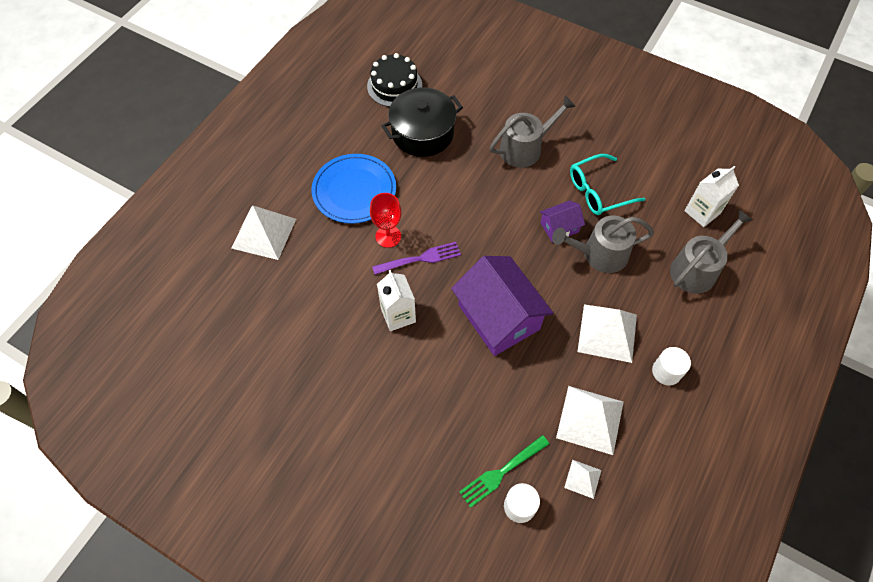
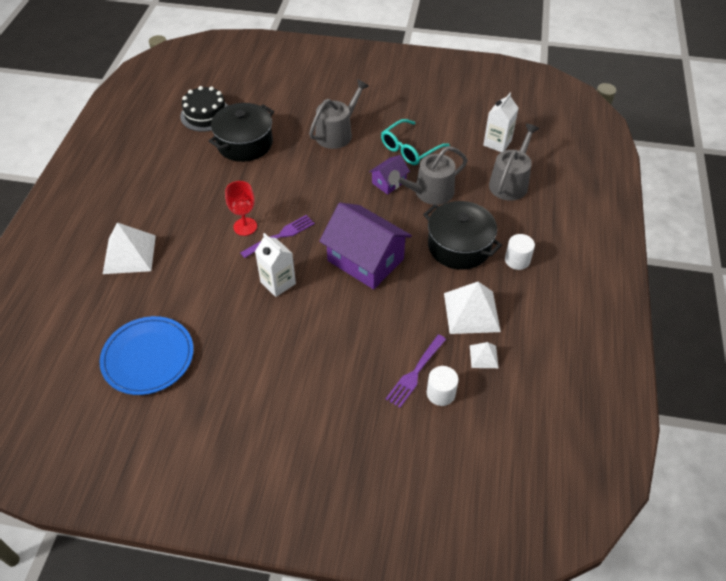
camera: 20 degrees left, 10 degrees down
(354, 191) = (201, 200): blue plate -> blue plate (148, 357)
(502, 471) = (415, 372): green fork -> purple fork
(607, 332) = (459, 246): white pyramid -> black pot

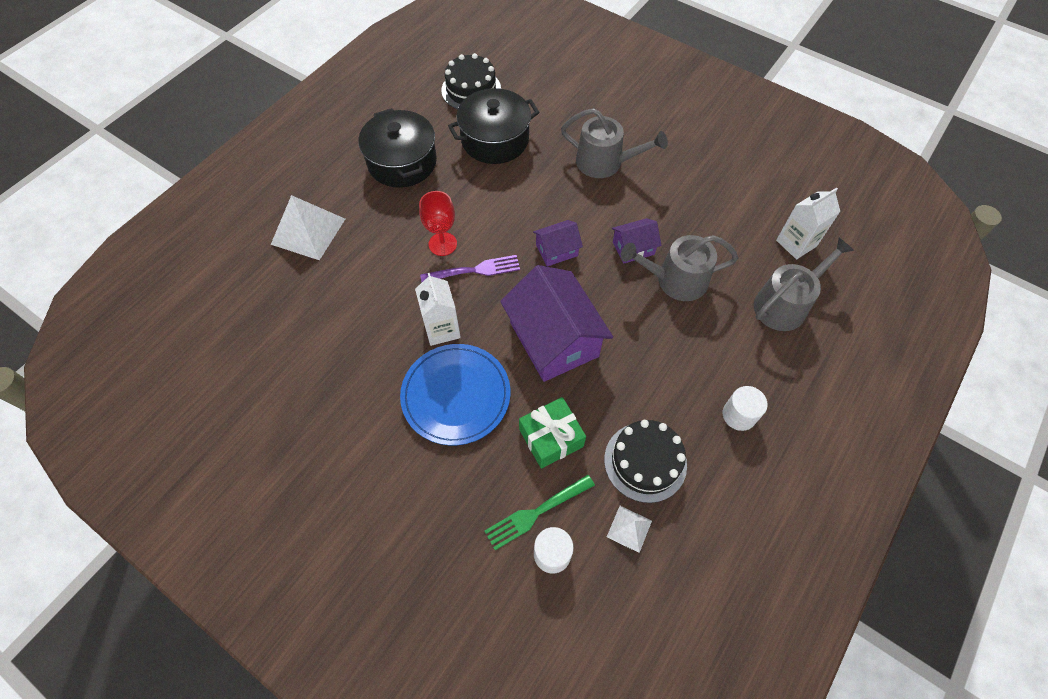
camera: 25 degrees right, 10 degrees up
(148, 357) = (264, 363): blue plate -> blue plate (456, 395)
(334, 202) = (556, 250): none -> purple house
(337, 133) = (605, 162): grey watering can -> grey watering can turned 45 degrees clockwise
(399, 322) = (551, 438): none -> green gift
(410, 149) = (681, 213): turquoise glasses -> none
(415, 372) = (537, 512): purple fork -> green fork
(459, 246) = (675, 366): black pot -> black pot (402, 162)
(471, 312) = (645, 462): white pyramid -> black cake

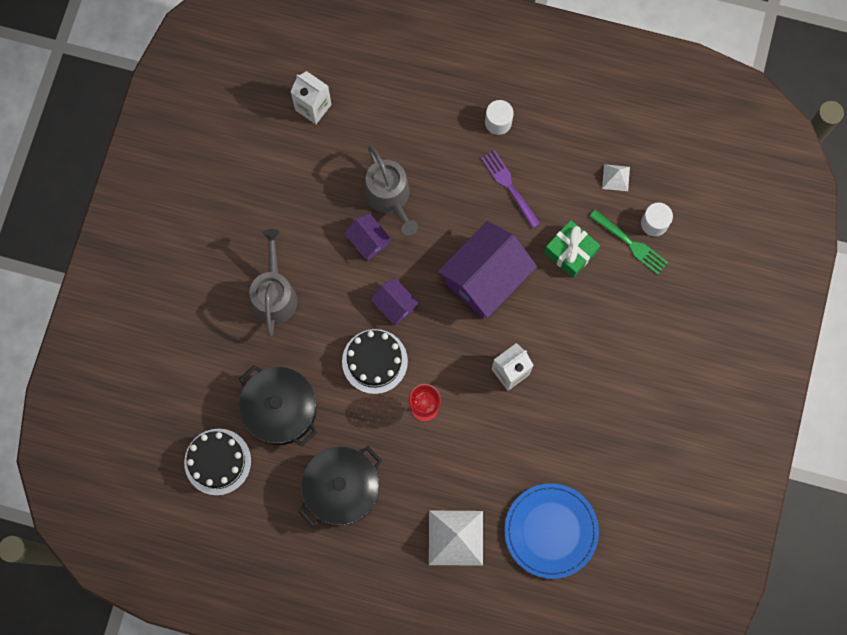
camera: 110 degrees left, 15 degrees up
(456, 395) = (564, 336): blue plate -> blue plate (551, 531)
(474, 270) = (442, 368): purple fork -> purple fork (510, 187)
(645, 462) = (562, 179): black cake -> black cake (374, 361)
(784, 304) = (382, 106): grey watering can -> none

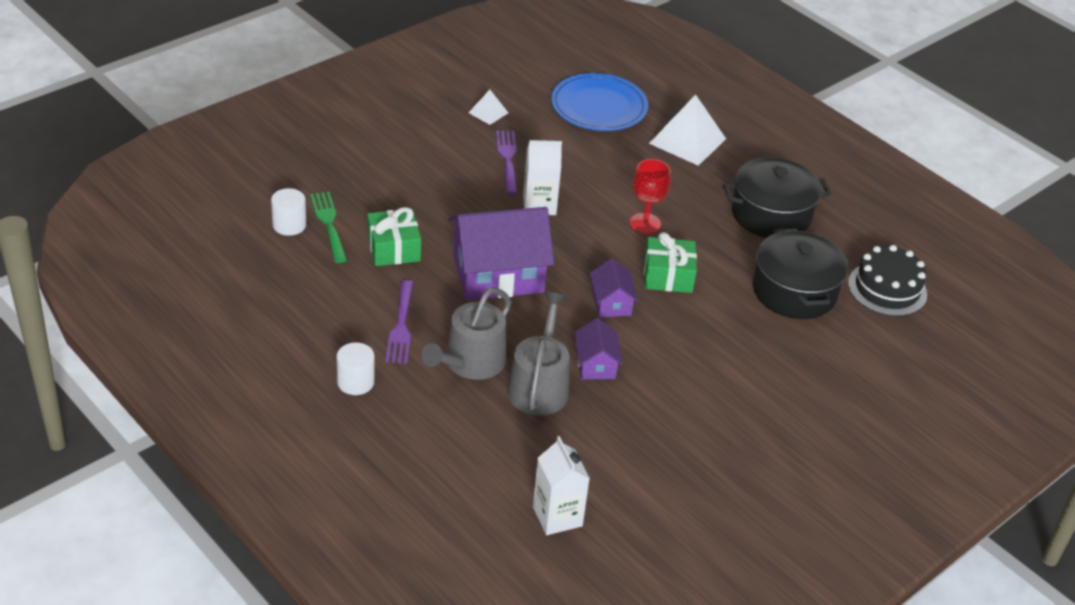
camera: 150 degrees left, 35 degrees down
(274, 294) = (737, 376): grey watering can -> grey watering can (471, 363)
(374, 361) = (668, 276): black cake -> green gift
(568, 407) = (508, 160): none -> purple fork
(616, 177) = (285, 274): white pyramid -> white pyramid (488, 112)

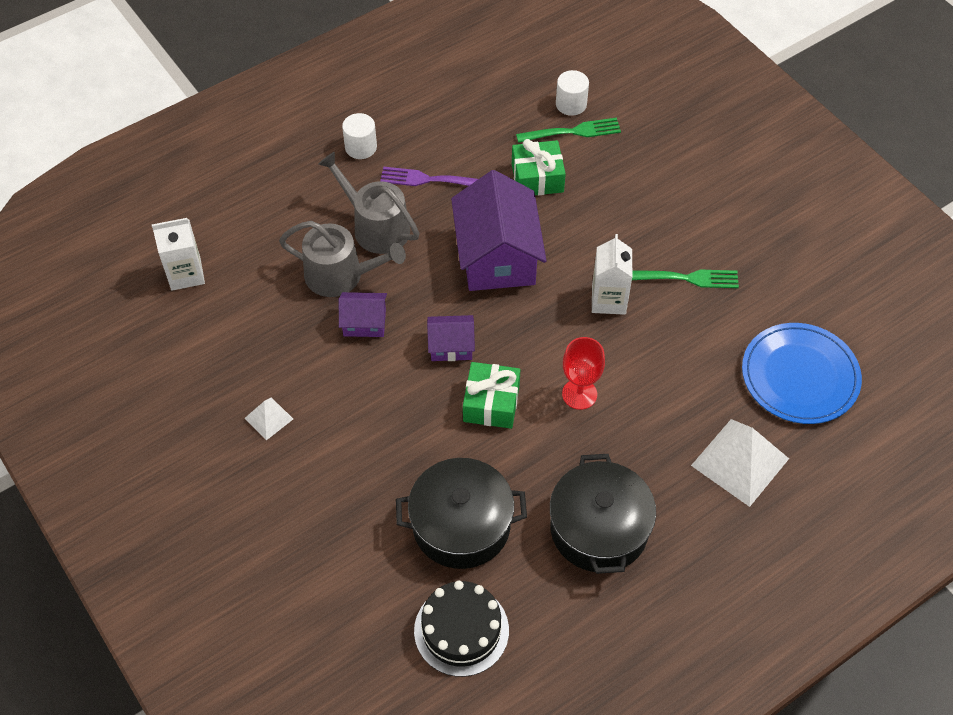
camera: 100 degrees right, 15 degrees up
(488, 112) = (772, 267): white pyramid -> white pyramid (269, 418)
(508, 160) = (686, 278): purple fork -> green fork

